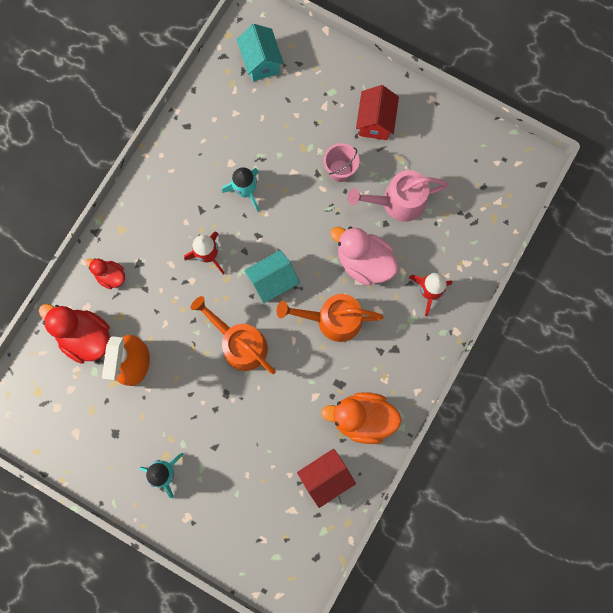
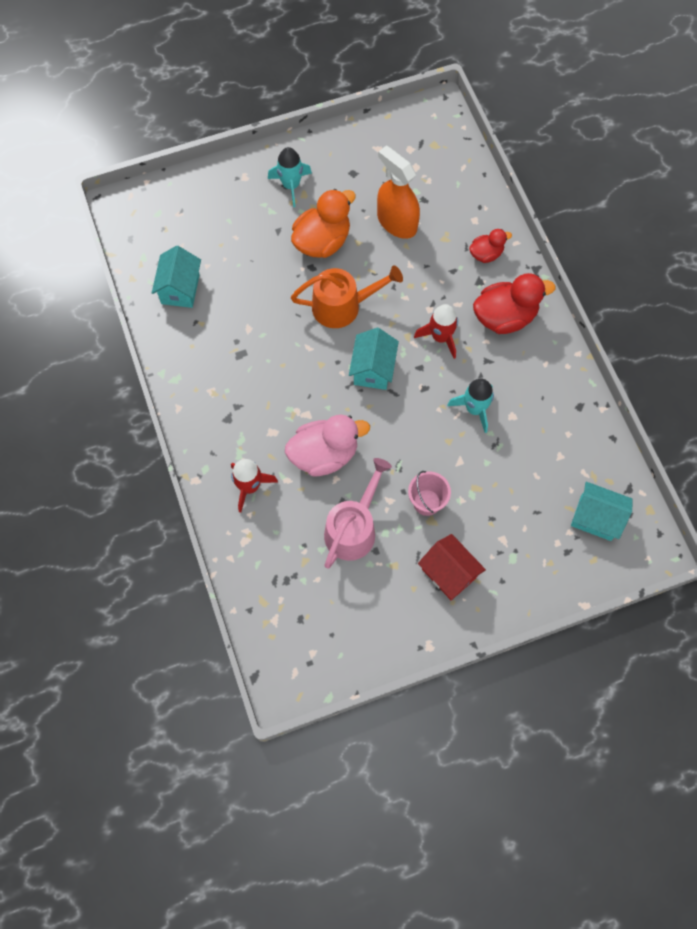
camera: 130 degrees right, 10 degrees down
(86, 337) = (449, 204): red duck -> red duck (505, 317)
(325, 477) = (180, 289): red house -> turquoise house
(333, 319) = (297, 390): orange watering can -> none
(362, 418) = (197, 349): orange duck -> orange duck (322, 242)

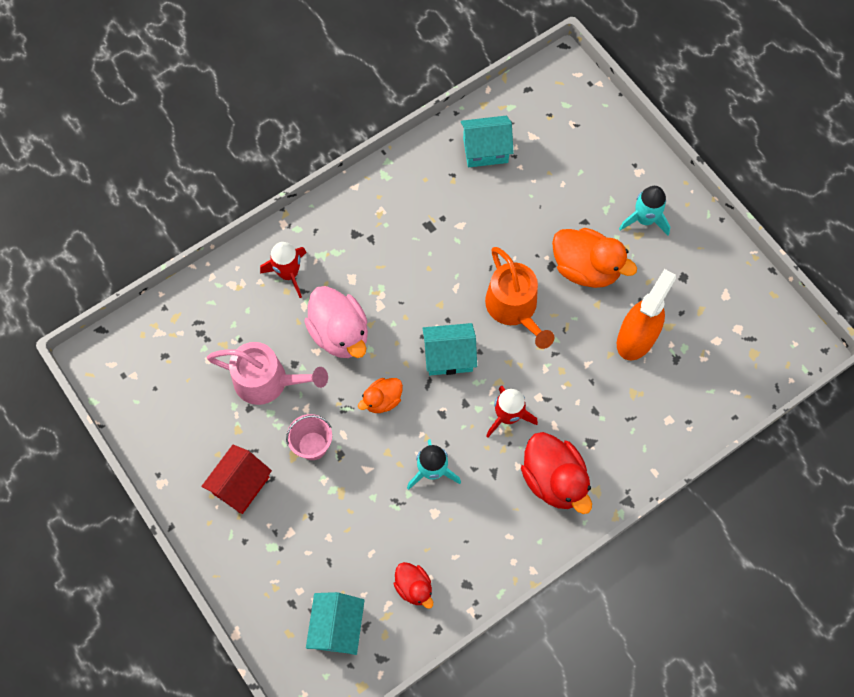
camera: 75 degrees right, 0 degrees up
(399, 433) = (382, 400): none -> orange duck
(486, 254) = (628, 442): red duck -> red duck (414, 587)

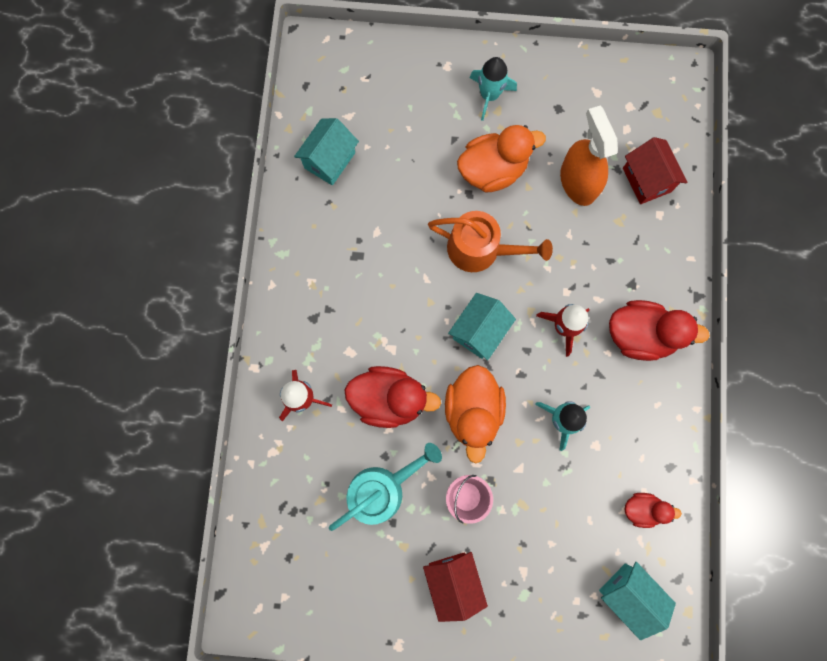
camera: 50 degrees left, 10 degrees up
(267, 381) = (382, 489): pink watering can -> turquoise watering can
(340, 333) = (389, 399): pink duck -> red duck
(382, 400) = (473, 411): orange duck -> orange duck, size x1.80
(688, 388) = (646, 180): none -> red house

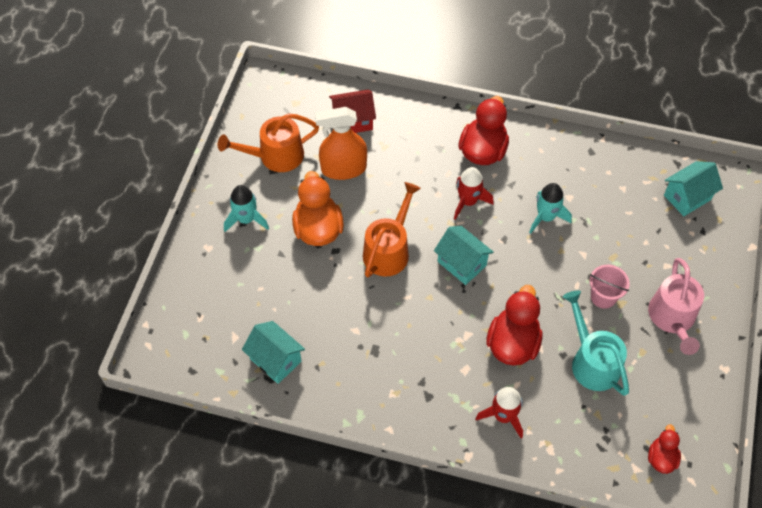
camera: 80 degrees left, 20 degrees down
(453, 580) = (672, 318): red house -> pink watering can
(473, 411) = (531, 280): orange duck -> none
(578, 107) = (275, 156): none -> orange watering can
(642, 509) = (622, 176): red duck -> red duck (661, 458)

